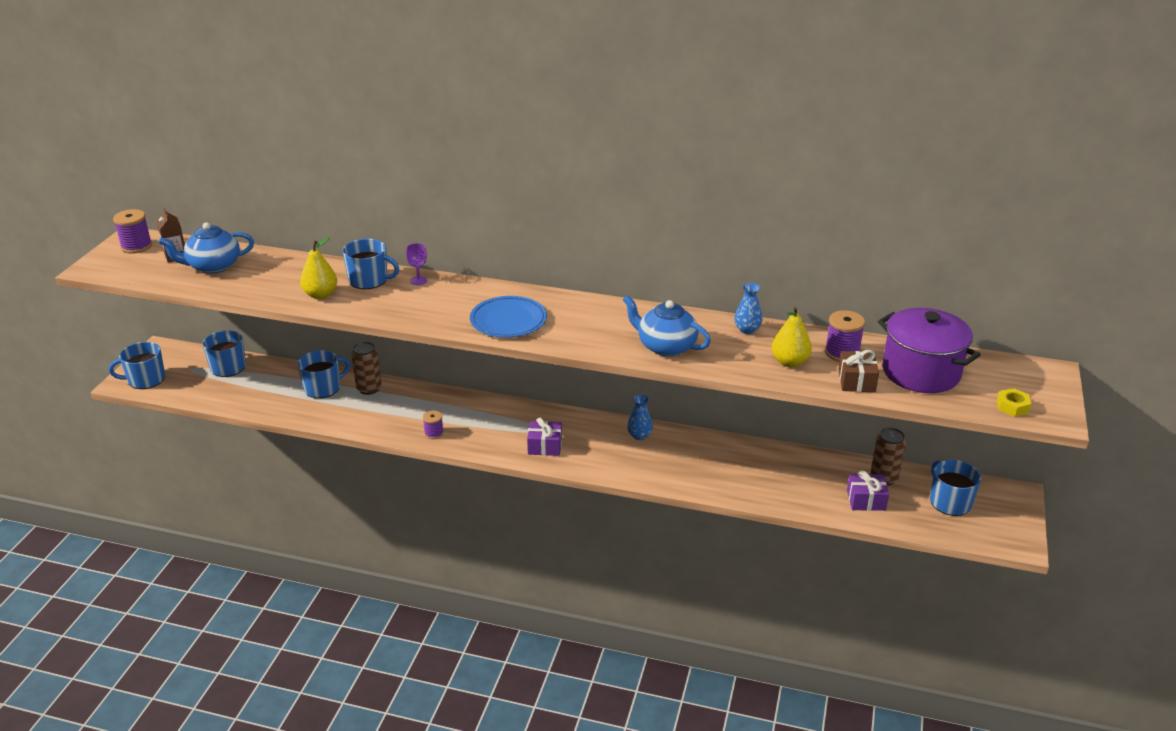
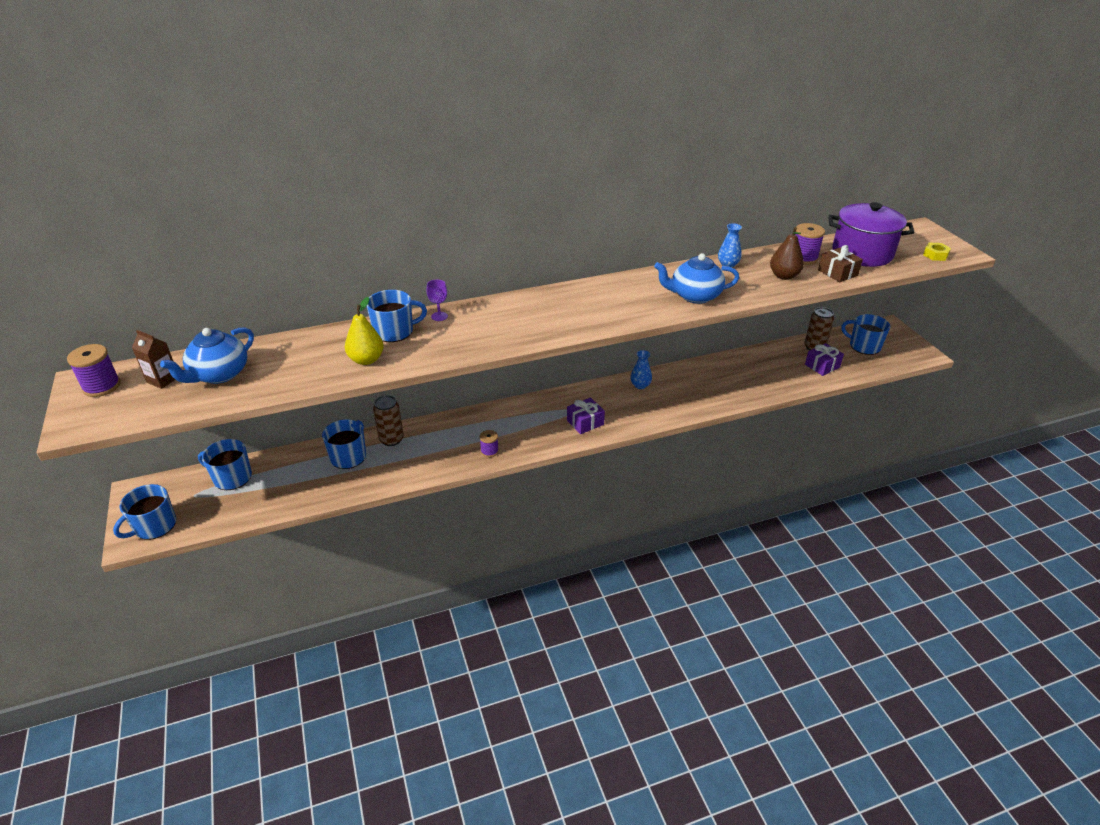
camera: 35 degrees left, 5 degrees up
(508, 320) = (557, 320): blue plate -> none
(789, 362) = (784, 276): yellow pear -> brown pear

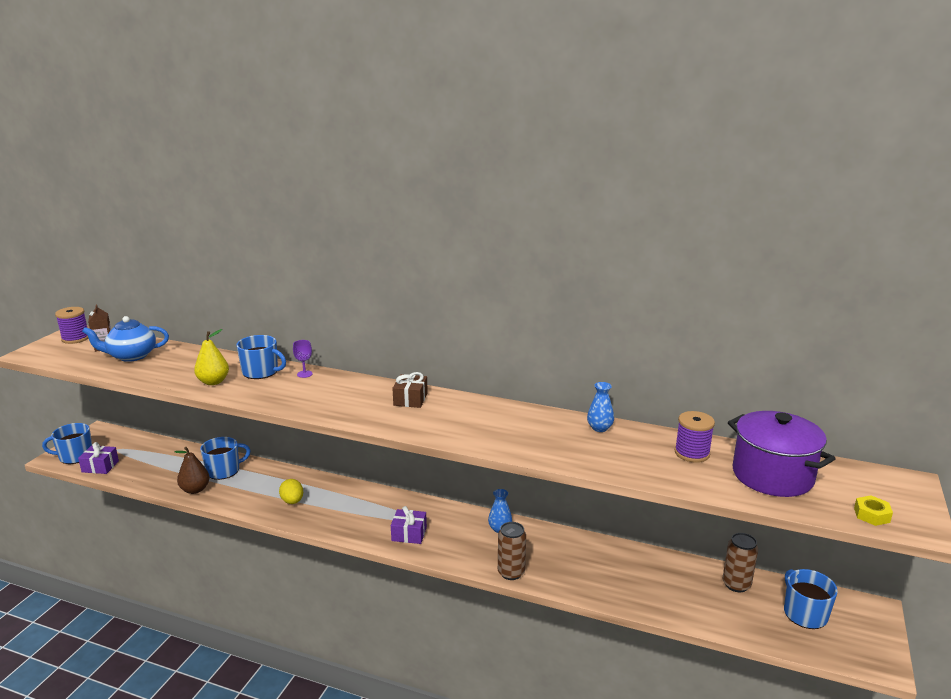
camera: 40 degrees right, 15 degrees down
(231, 477) = (148, 449): blue mug -> none
(391, 439) = (263, 473): brown can -> brown can (511, 572)
(456, 448) = (292, 501): none -> yellow egg
(489, 451) = (309, 516): purple spool -> none
(694, 296) = (518, 440): blue teapot -> none
(784, 276) = (638, 460): brown pear -> brown pear (195, 490)
(822, 366) = (717, 606): purple gift -> purple gift (100, 466)
(837, 273) = (706, 481): brown gift -> brown gift (410, 399)

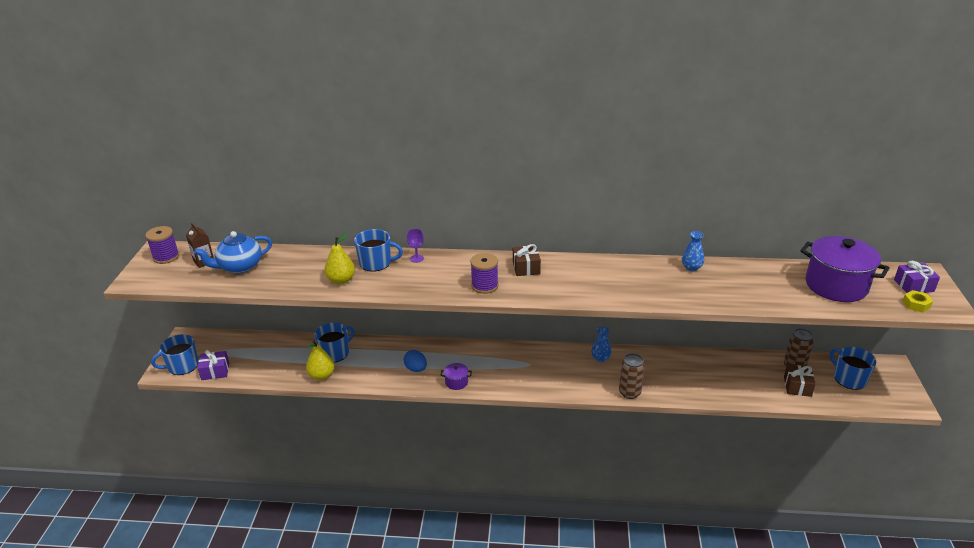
camera: 15 degrees left, 10 degrees up
(195, 490) = (321, 375): brown pear -> yellow pear
(292, 501) = (416, 369): yellow egg -> blue egg
(325, 523) = (456, 382): none -> purple pot
(409, 534) = (531, 377): purple gift -> purple gift (913, 286)
(692, 453) = (771, 277): purple spool -> purple spool (484, 286)
(728, 608) = (797, 386): none -> brown gift

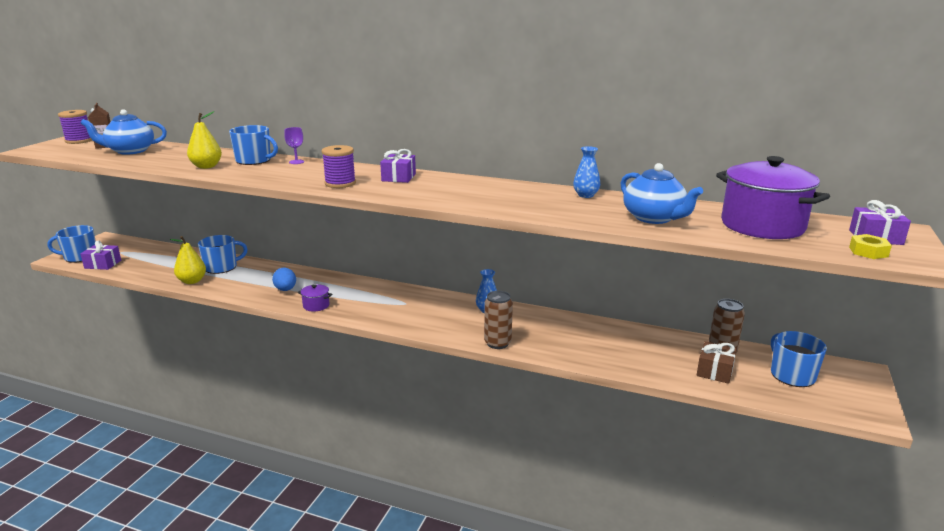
camera: 15 degrees right, 10 degrees down
(526, 268) = (398, 177): brown gift -> purple gift
(758, 290) = (654, 218): none -> blue teapot

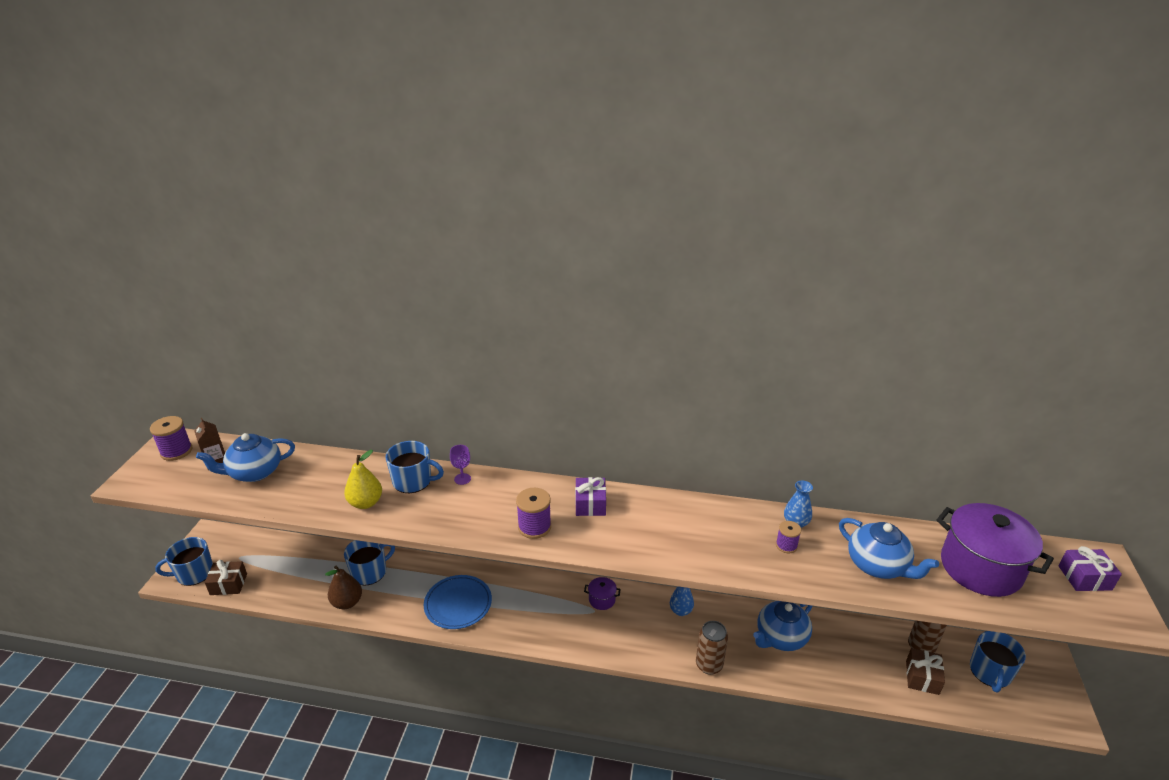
camera: 10 degrees left, 10 degrees up
(103, 264) = (228, 584): purple gift -> brown gift
(192, 281) = (347, 602): yellow pear -> brown pear
(285, 290) = (458, 604): blue egg -> blue plate
(316, 305) = (502, 628): purple pot -> purple pot (602, 600)
(568, 204) = (786, 545): none -> purple spool
(577, 334) = (780, 637): none -> blue teapot
(791, 375) = (990, 672): blue mug -> blue mug turned 135 degrees counterclockwise
(868, 252) = (1086, 609): yellow nut -> none

